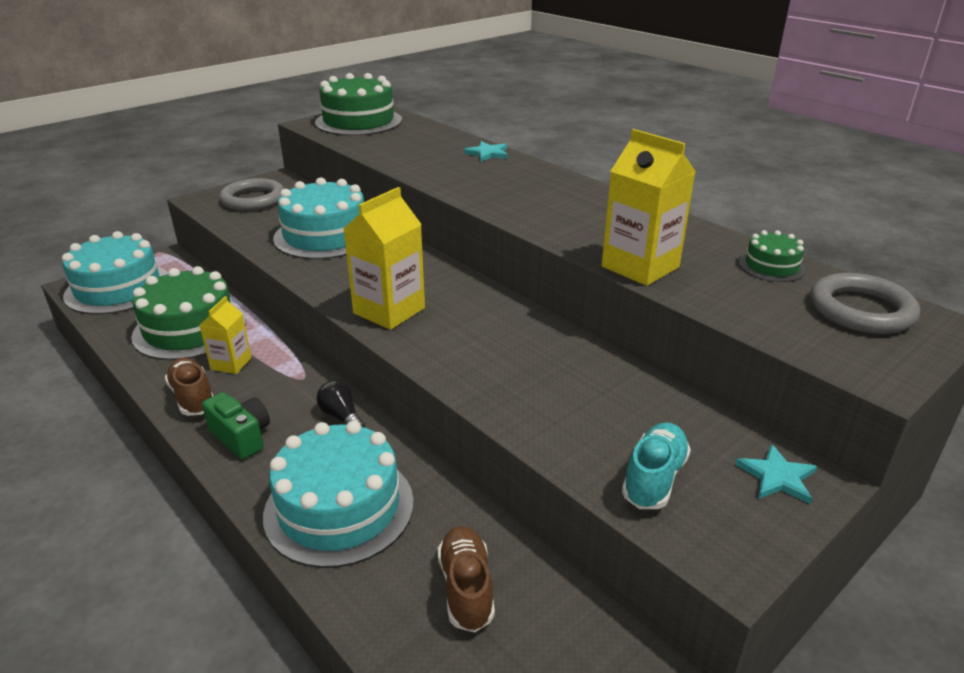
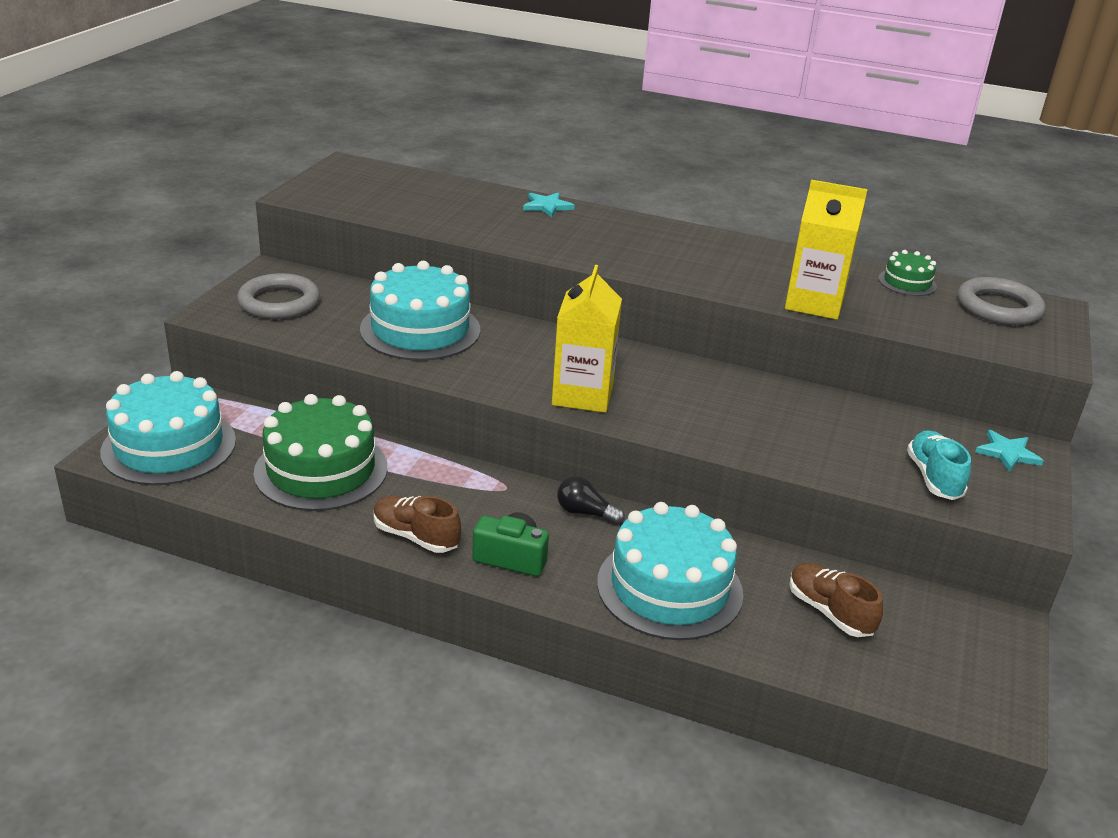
camera: 30 degrees left, 0 degrees up
(231, 363) = (414, 493): yellow carton -> none
(358, 121) = (353, 185): green cake -> none

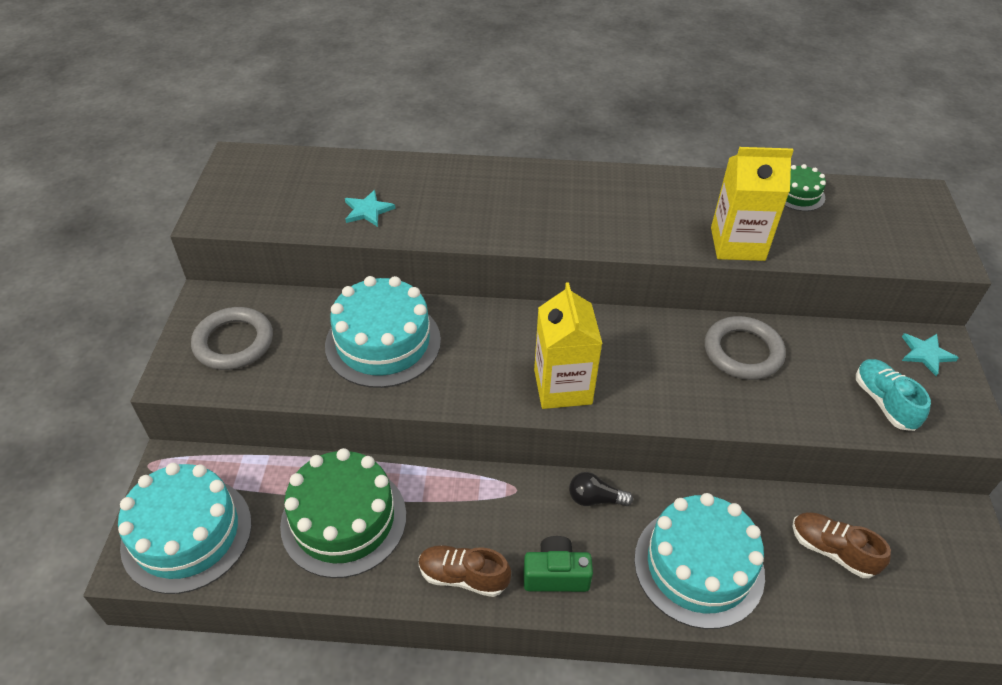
camera: 15 degrees left, 15 degrees up
(547, 206) = (453, 172): turquoise star -> turquoise star (368, 210)
(998, 307) = (882, 207): grey ring -> grey ring (743, 352)

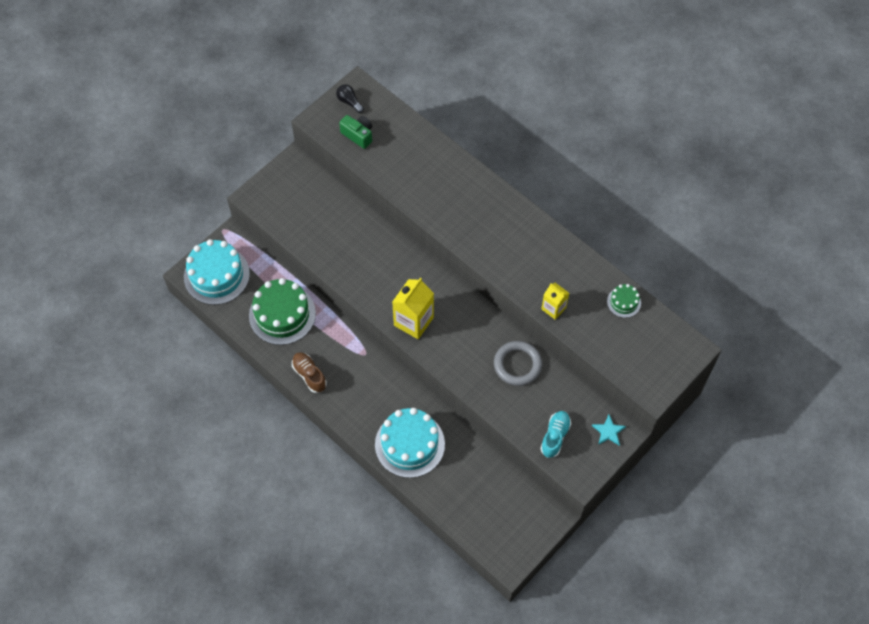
camera: 40 degrees right, 15 degrees up
(234, 342) = (289, 195): grey ring -> none
(368, 210) = (392, 164): turquoise star -> none
(383, 342) = (354, 241): turquoise cake -> none
(556, 575) = (347, 402): green camera -> green camera (358, 135)
(595, 499) = (395, 383): black light bulb -> black light bulb (349, 102)
(737, 244) = (553, 308): yellow carton -> yellow carton, size x0.60
(832, 550) = (475, 482): brown shoe -> none

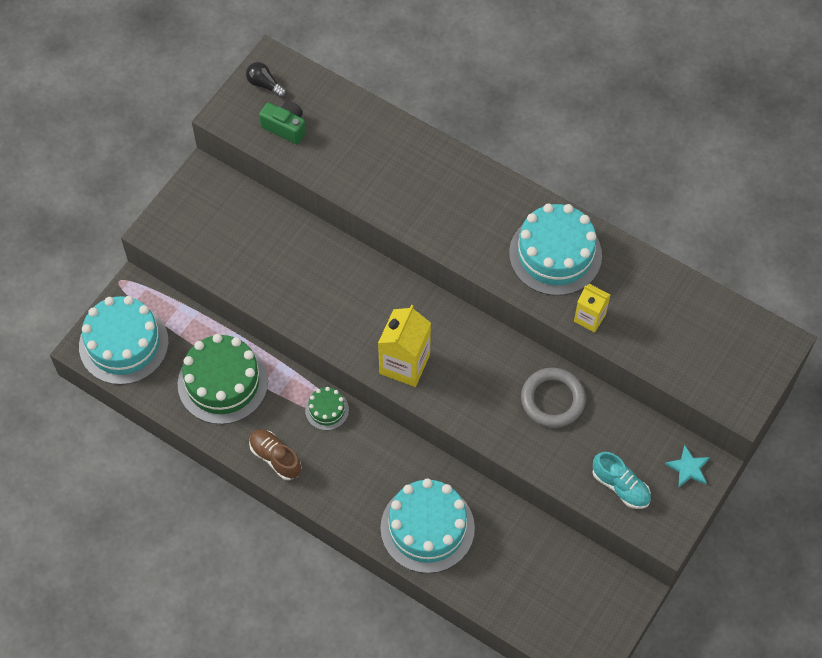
camera: 10 degrees left, 0 degrees up
(537, 258) = (555, 254): none -> turquoise cake
(555, 436) = (620, 486): turquoise shoe -> turquoise shoe turned 120 degrees clockwise
(624, 302) = (679, 295): green cake -> green cake (327, 410)

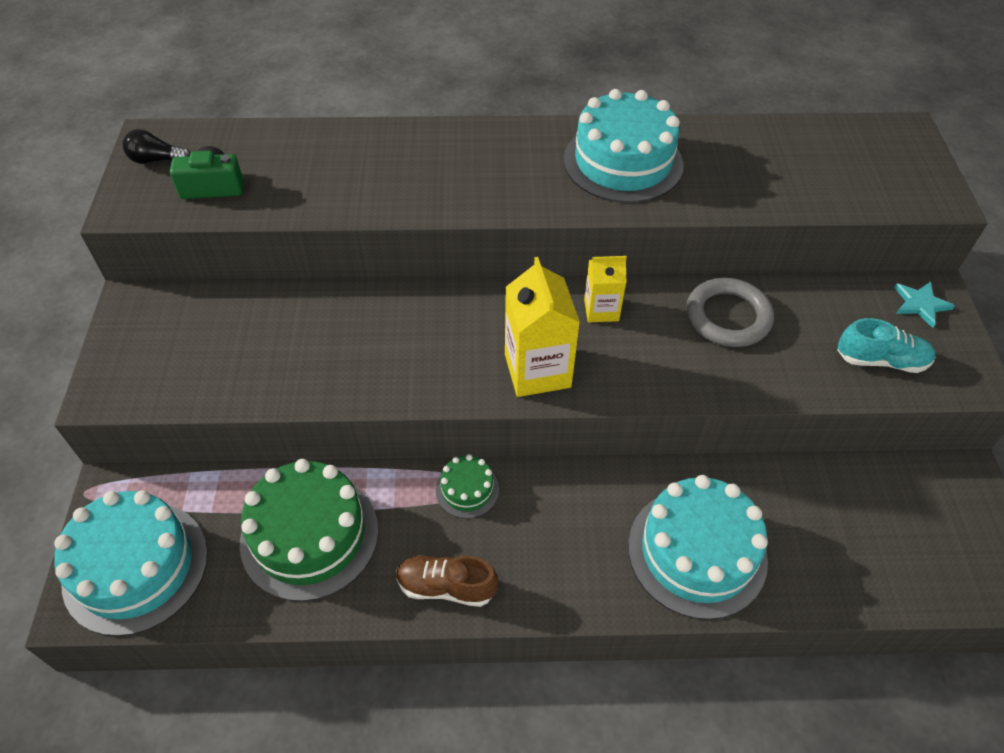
camera: 35 degrees left, 10 degrees down
(589, 318) = (715, 198): yellow carton -> yellow carton (601, 310)

